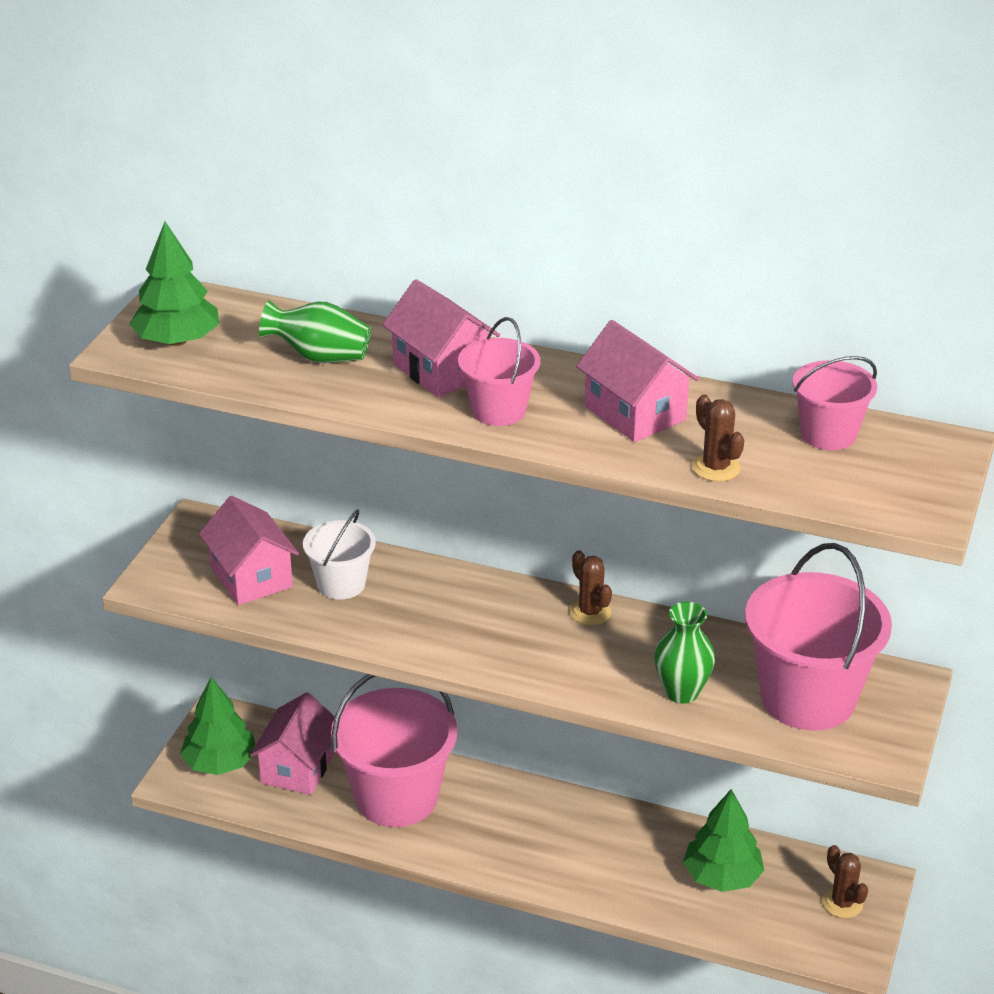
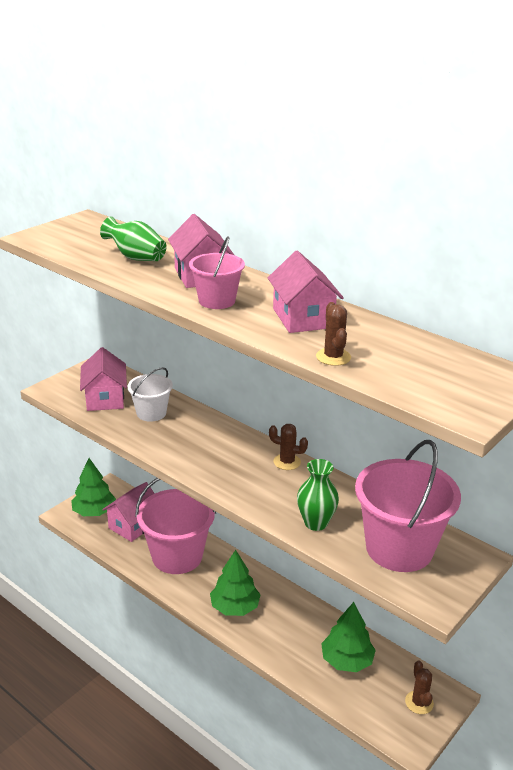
camera: 20 degrees right, 5 degrees down
(177, 341) = (65, 237): green tree -> green tree (235, 607)
(590, 612) = (287, 462): brown cactus -> brown cactus turned 60 degrees counterclockwise
(828, 434) = (428, 354): pink bucket -> none

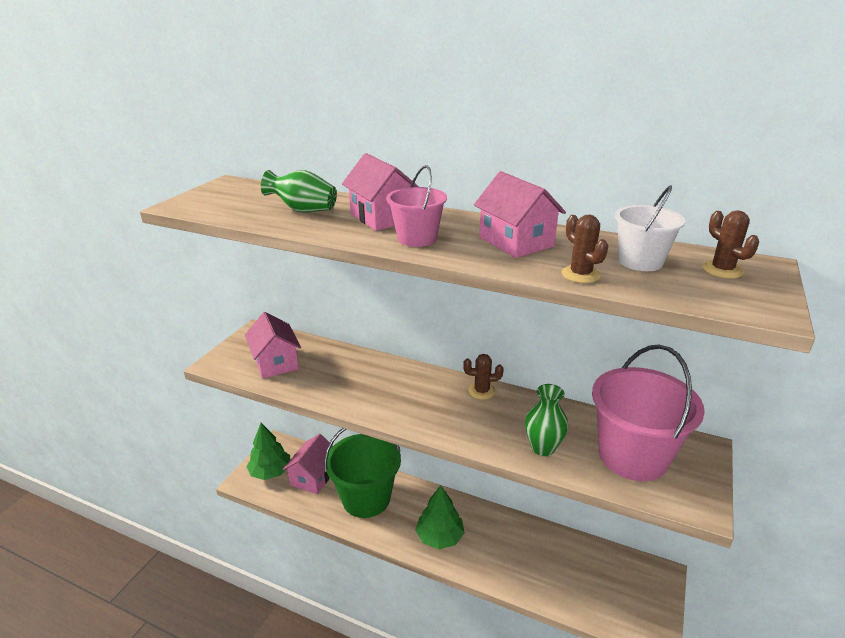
camera: 15 degrees left, 0 degrees up
(151, 413) = (328, 368): white bucket -> white bucket (640, 261)
(177, 556) = (366, 498): pink bucket -> green bucket
(346, 660) = (561, 564): green tree -> none
(419, 702) = (642, 589): brown cactus -> brown cactus (722, 270)

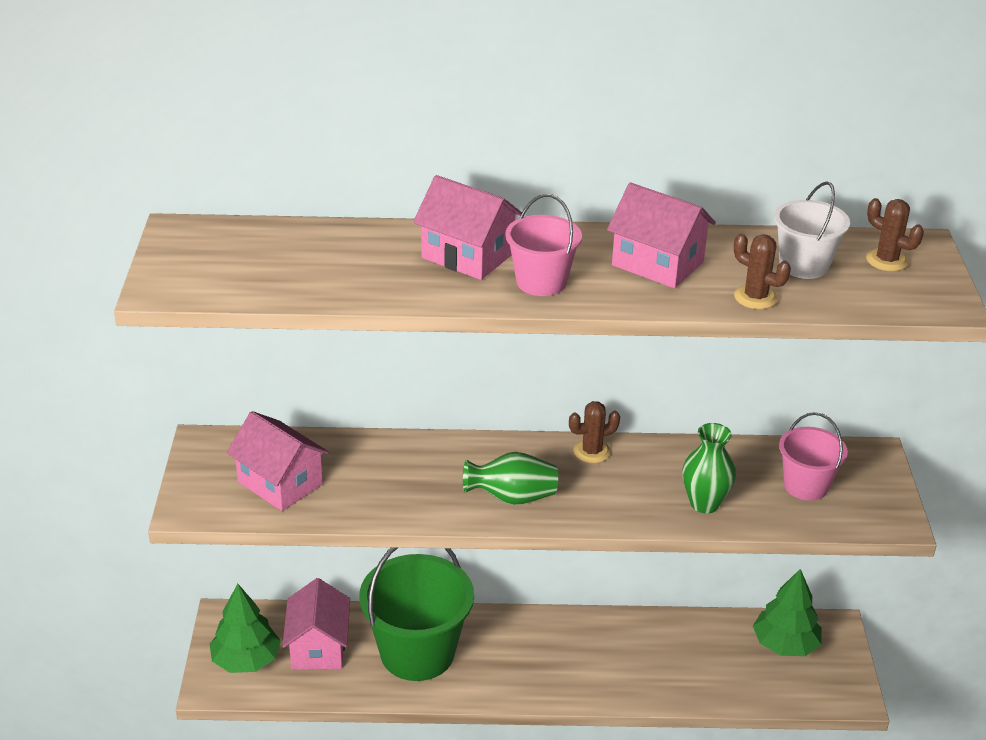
camera: 25 degrees left, 5 degrees up
(303, 210) = (351, 263): green vase -> green vase (512, 498)
(439, 536) = (548, 670): green tree -> green tree (785, 644)
(632, 456) = (806, 485): pink bucket -> pink bucket, size x0.54

